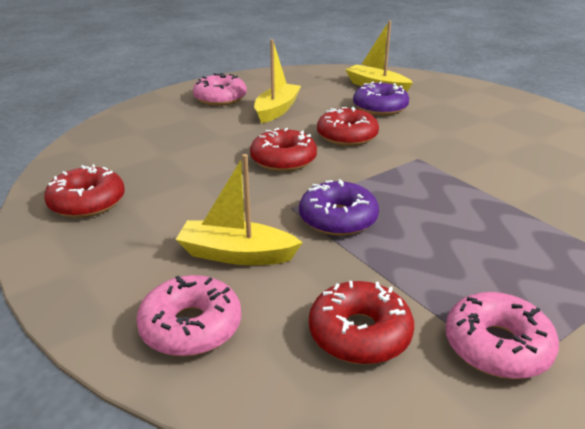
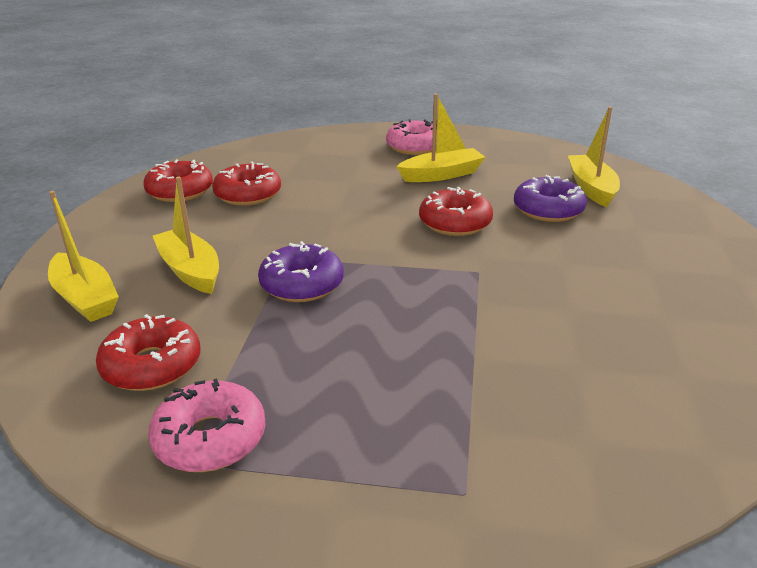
camera: 45 degrees right, 0 degrees up
(191, 327) = (85, 298): pink donut -> yellow boat
(283, 160) = (358, 219): red donut -> red donut (248, 194)

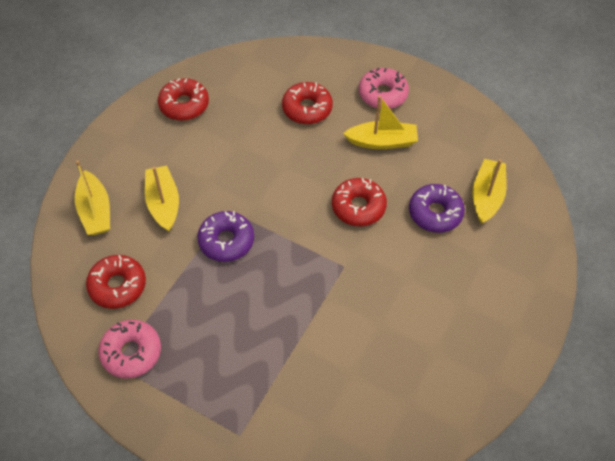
camera: 20 degrees right, 25 degrees up
(248, 194) = (229, 124): red donut -> red donut (307, 108)

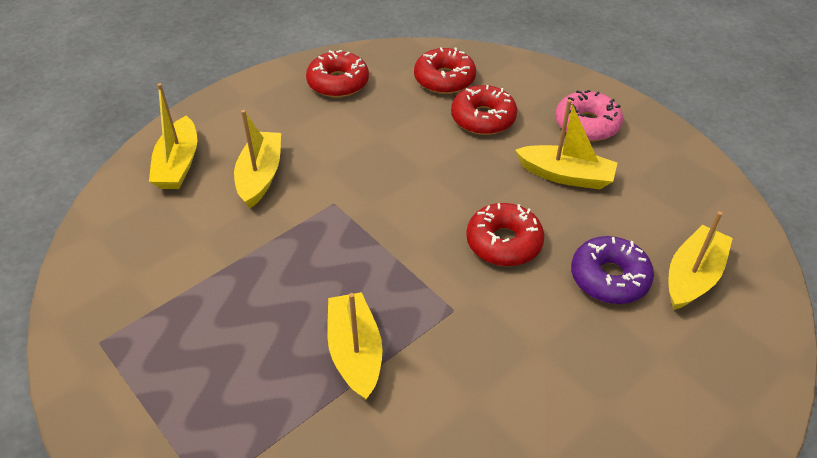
camera: 20 degrees right, 10 degrees down
(117, 286) = (156, 251): red donut -> red donut (444, 79)
(131, 352) = (127, 335): pink donut -> none
(226, 241) = (314, 237): purple donut -> none
(292, 316) = (355, 352): none -> yellow boat

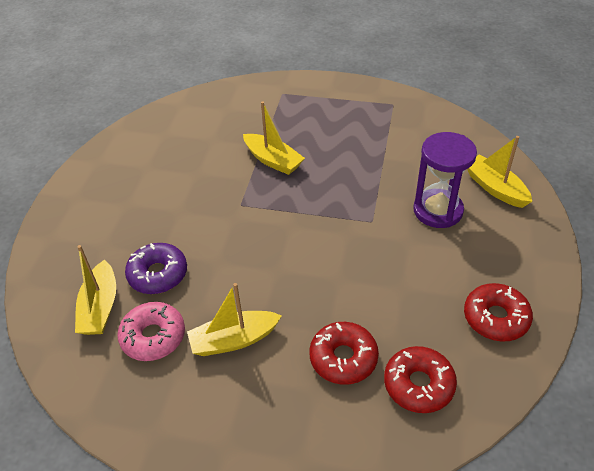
camera: 145 degrees right, 0 degrees up
(260, 176) = (438, 210): yellow boat -> purple hourglass
(504, 242) = (242, 259): red donut -> none
(587, 124) = (249, 412): pink donut -> pink donut (153, 337)

